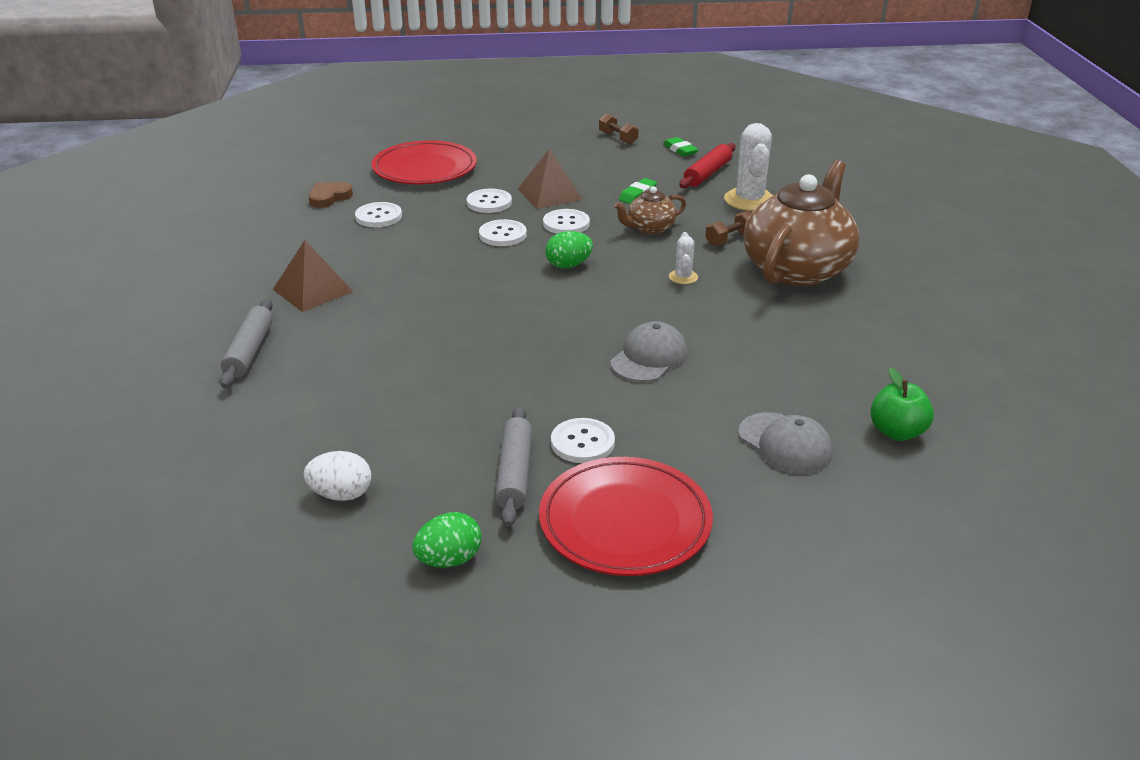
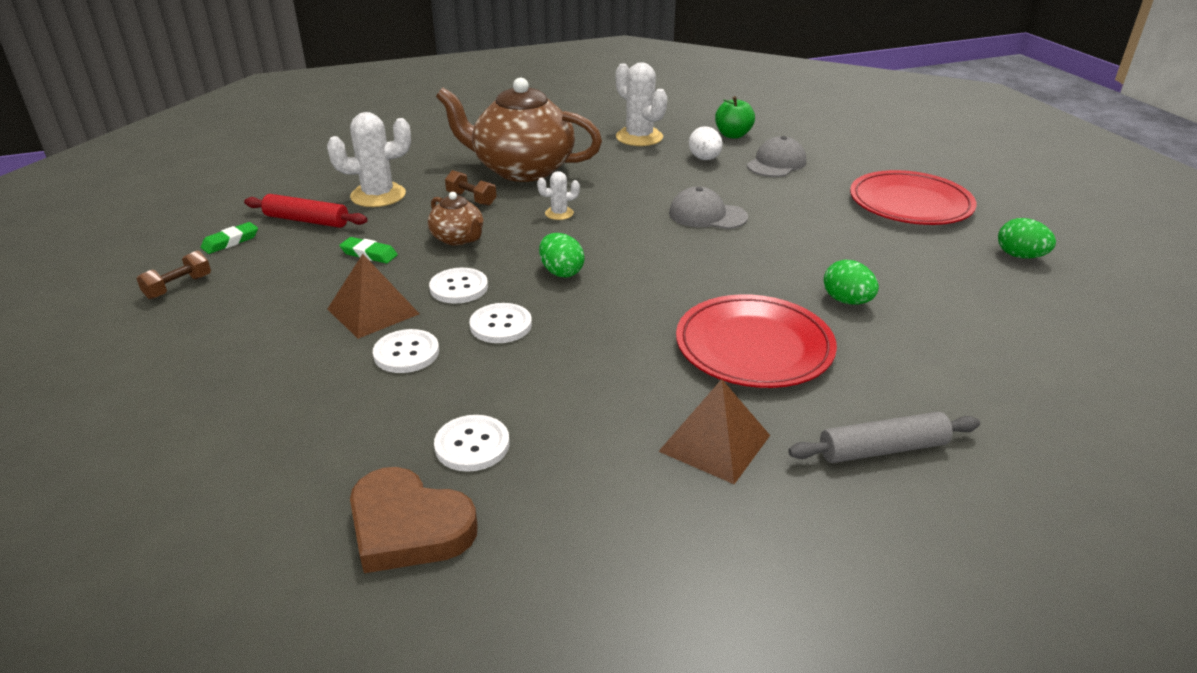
camera: 105 degrees left, 0 degrees up
(329, 197) = (408, 527): brown heart -> brown heart, size x1.57
(341, 494) = (1017, 316): white egg -> white egg (704, 159)
(425, 168) = (278, 443): red plate -> red plate (754, 347)
(437, 396) = (847, 301): none -> green egg
(514, 473) = (907, 248): grey rolling pin -> none
(582, 442) = (844, 227): white button -> none
(890, 354) = (639, 137): none -> white cactus

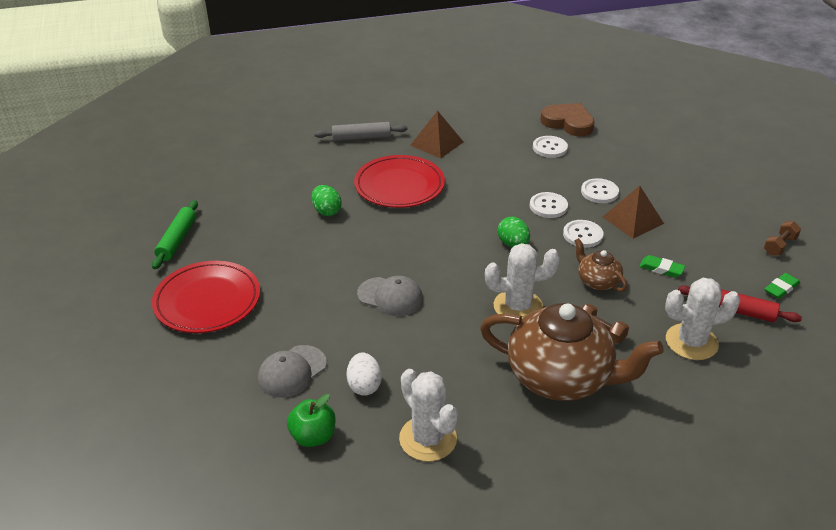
camera: 175 degrees left, 5 degrees up
(559, 213) = (518, 306): white cactus -> white cactus, size x1.97
(1020, 256) = (177, 240): green egg -> green rolling pin

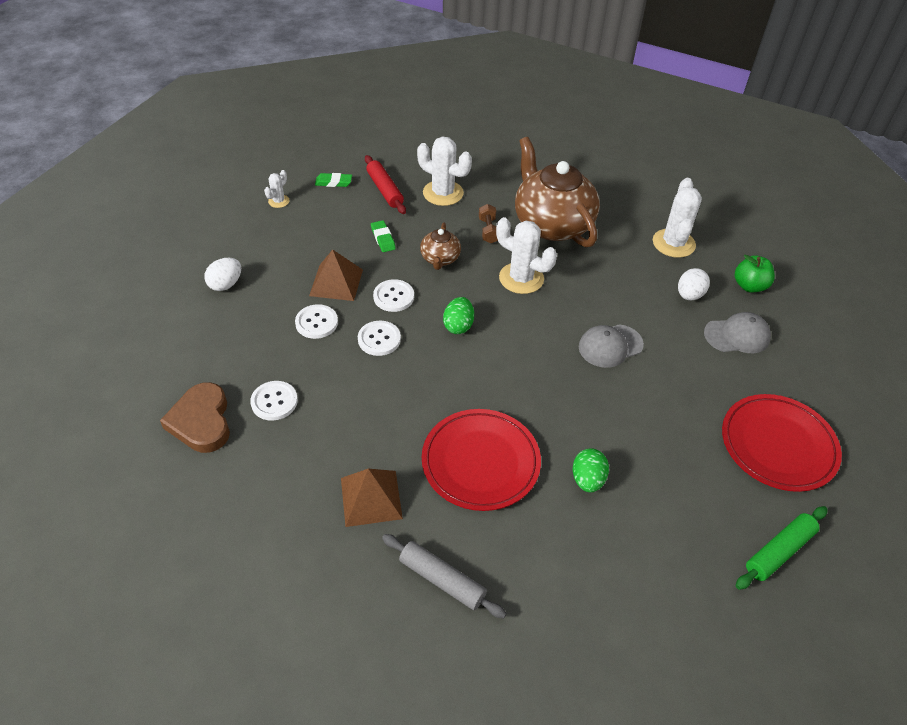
camera: 140 degrees left, 10 degrees up
(390, 297) = (610, 346): grey cap -> grey cap turned 90 degrees counterclockwise
(689, 178) = (226, 284): none -> white egg
(779, 246) = (278, 201): brown dumbbell -> white cactus

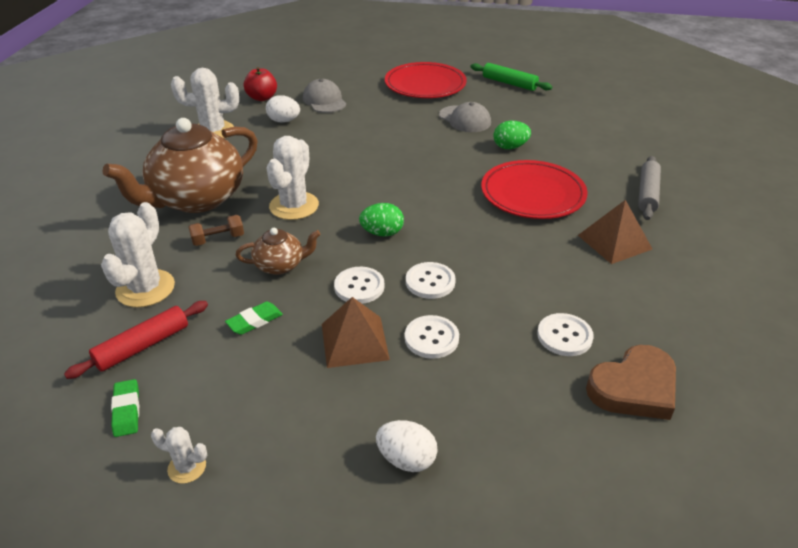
camera: 105 degrees left, 10 degrees down
(610, 346) = (365, 150): grey cap -> grey cap (465, 119)
(749, 286) = (262, 98): green apple -> red apple

